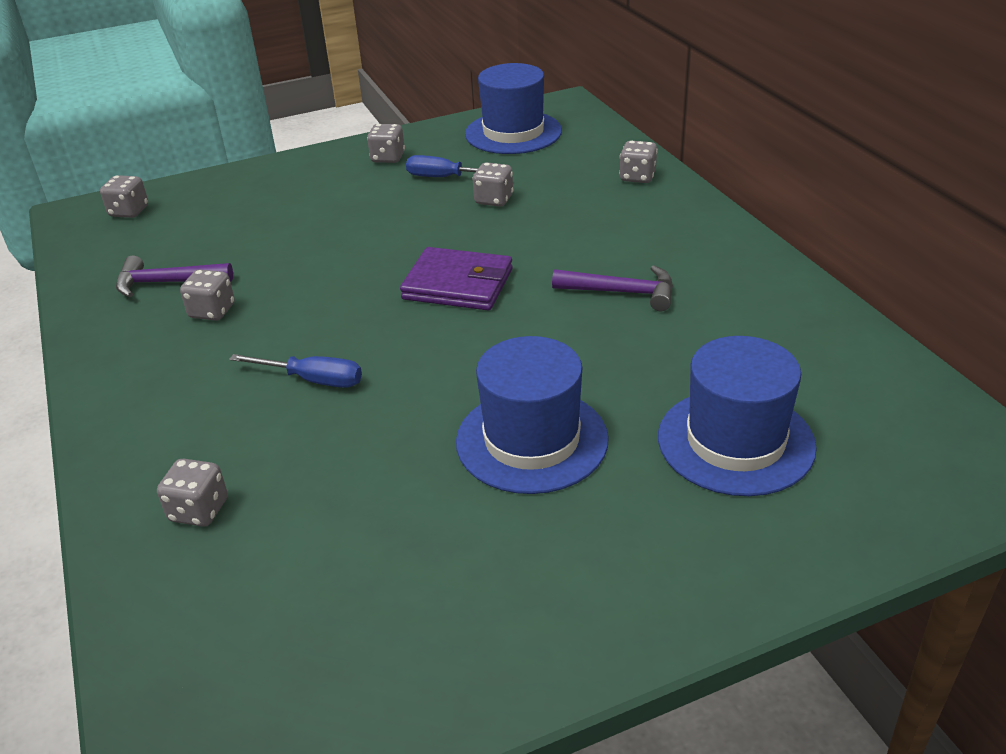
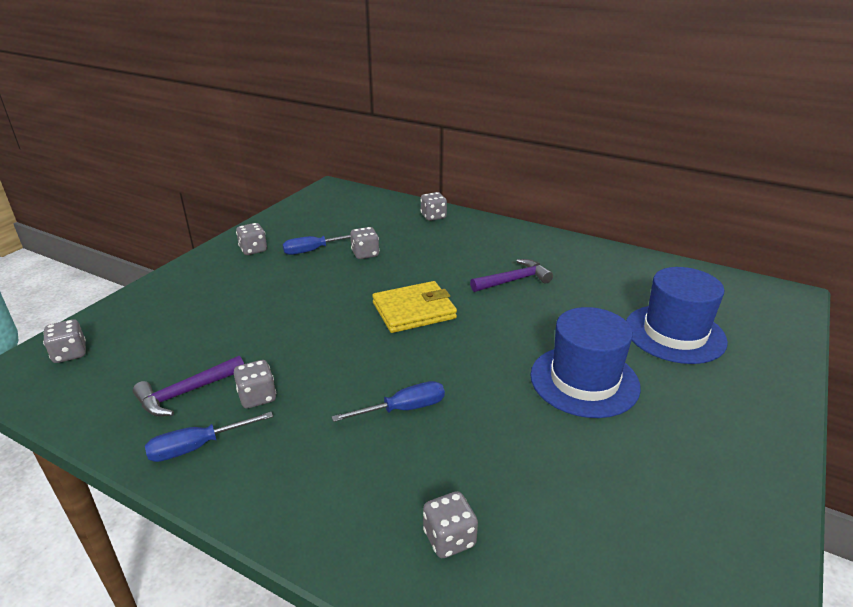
camera: 40 degrees left, 5 degrees down
(121, 334) = (197, 447): none -> blue screwdriver
(458, 284) = (414, 310): purple wallet -> yellow wallet
(513, 133) = (322, 212): blue hat -> none

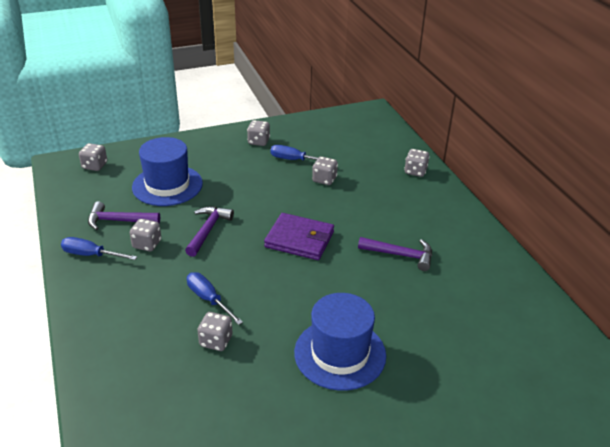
camera: 40 degrees right, 5 degrees up
(310, 348) = (208, 230): none -> purple hammer
(403, 409) = (208, 299): blue screwdriver -> blue screwdriver turned 150 degrees counterclockwise
(414, 310) = (299, 239): yellow wallet -> purple wallet
(449, 538) = (139, 382): grey dice -> grey dice (216, 341)
(674, 334) = (462, 366): blue hat -> blue hat (167, 185)

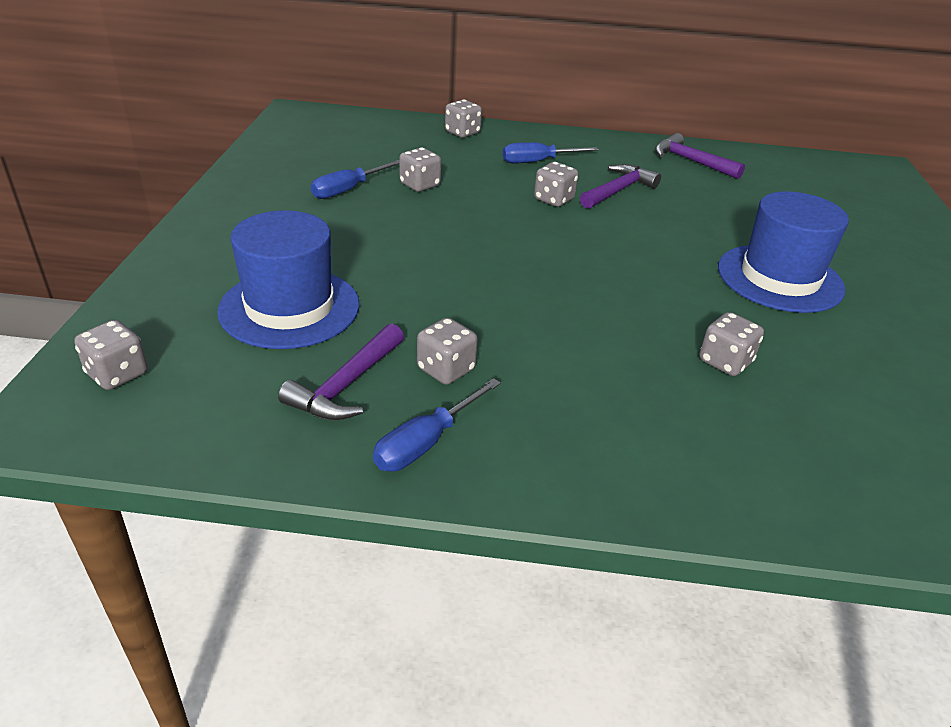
camera: 65 degrees left, 0 degrees up
(208, 230) = (457, 302): purple hammer -> purple hammer (691, 161)
(208, 299) = (628, 344): blue screwdriver -> blue screwdriver (537, 162)
(258, 141) = (264, 200): grey dice -> grey dice (554, 200)
(299, 239) = (539, 239): purple wallet -> none

